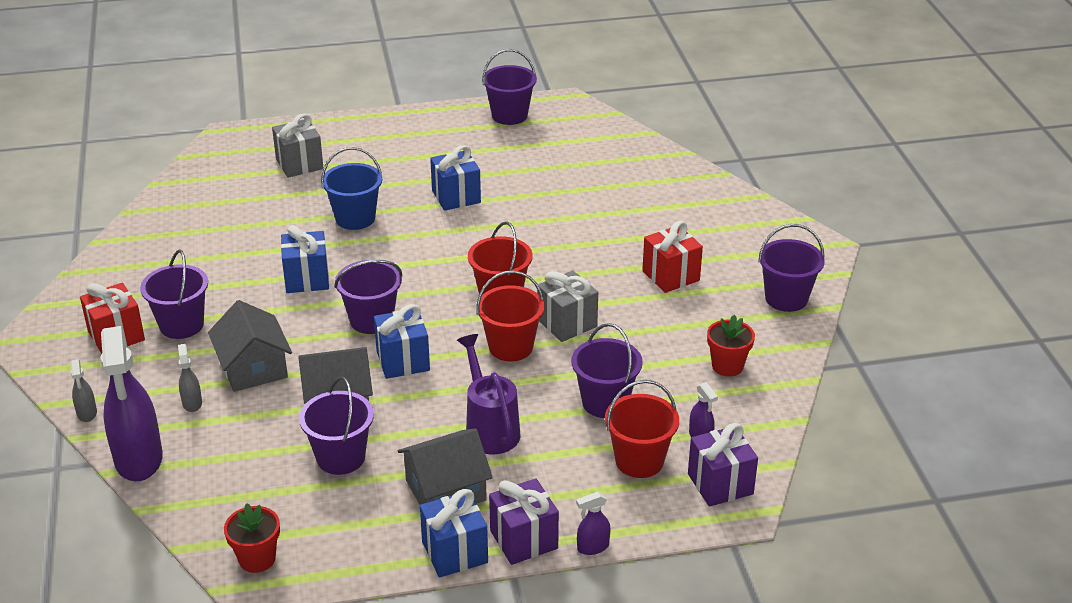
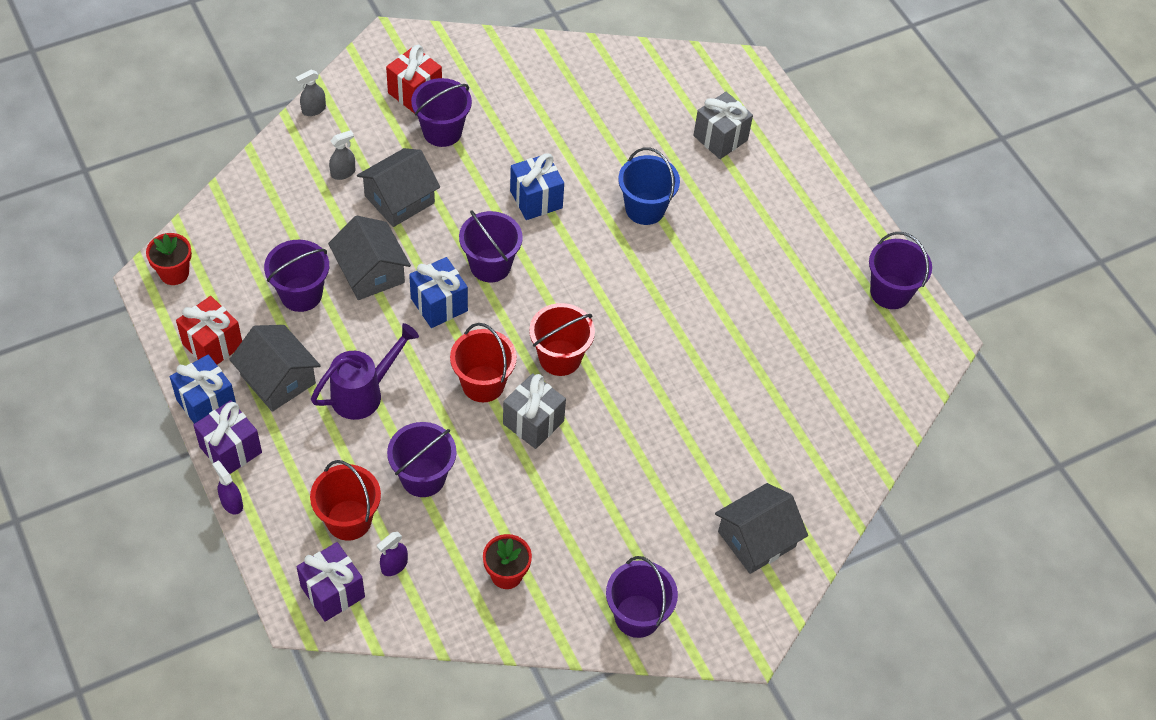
camera: 70 degrees right, 20 degrees up
(139, 459) = (268, 161): purple spray bottle -> none
(456, 197) = (713, 281): blue gift -> none
(670, 276) = (641, 500): red gift -> red gift (212, 345)
(726, 224) = (756, 539): none -> grey house

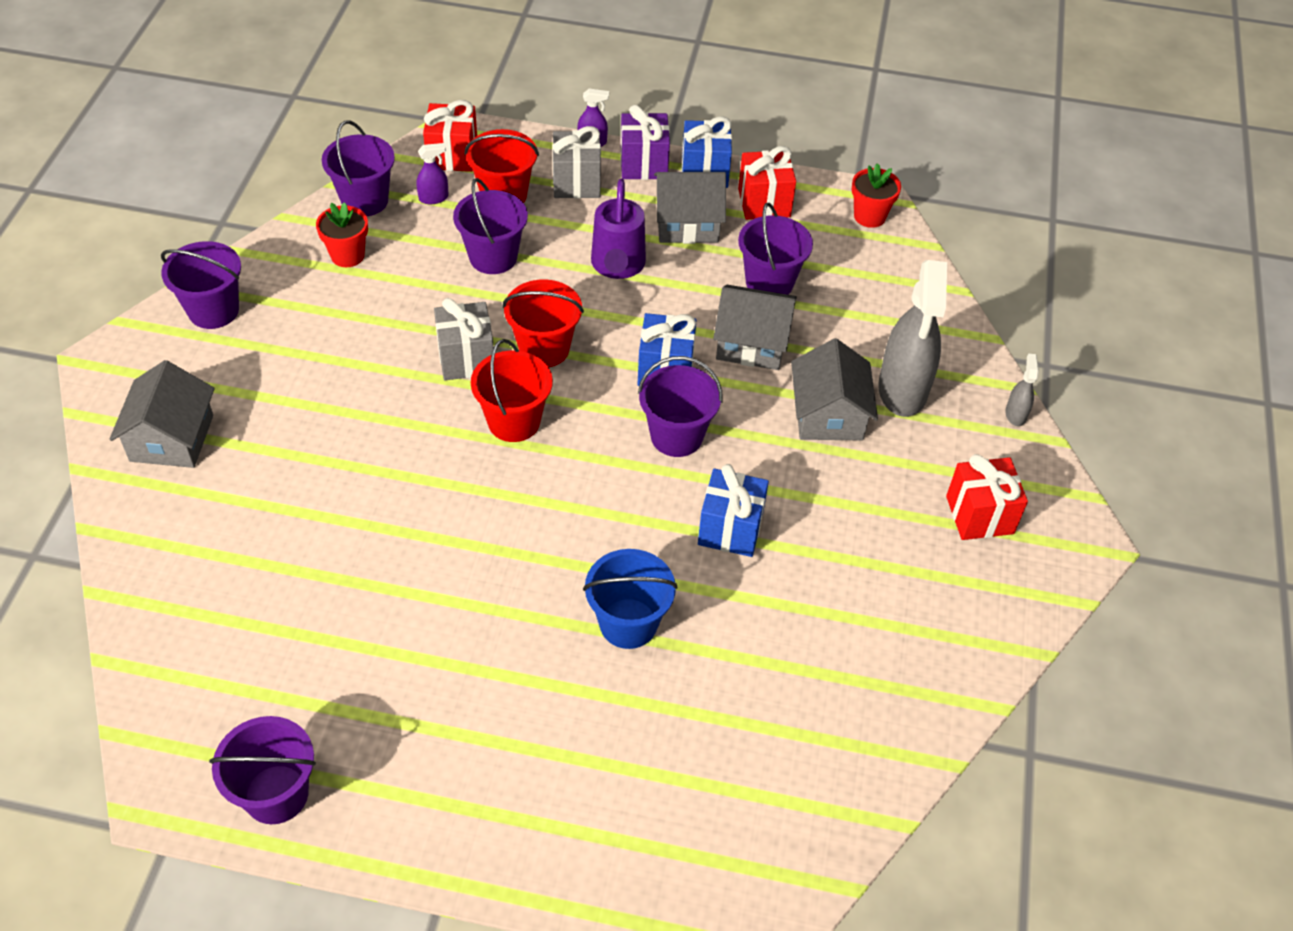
camera: 130 degrees right, 5 degrees down
(332, 591) = (452, 155): purple gift -> red gift
(343, 173) = (902, 390): grey spray bottle -> grey spray bottle, size x2.34
(394, 566) = (434, 198): purple spray bottle -> purple spray bottle turned 75 degrees clockwise
(442, 131) = (899, 505): purple bucket -> purple bucket (365, 200)
(720, 138) = (665, 788): grey gift -> grey gift (576, 182)

